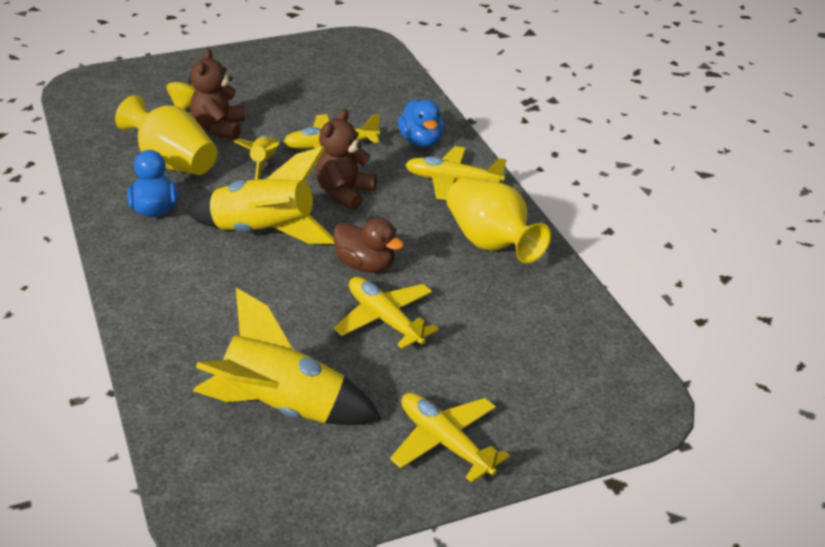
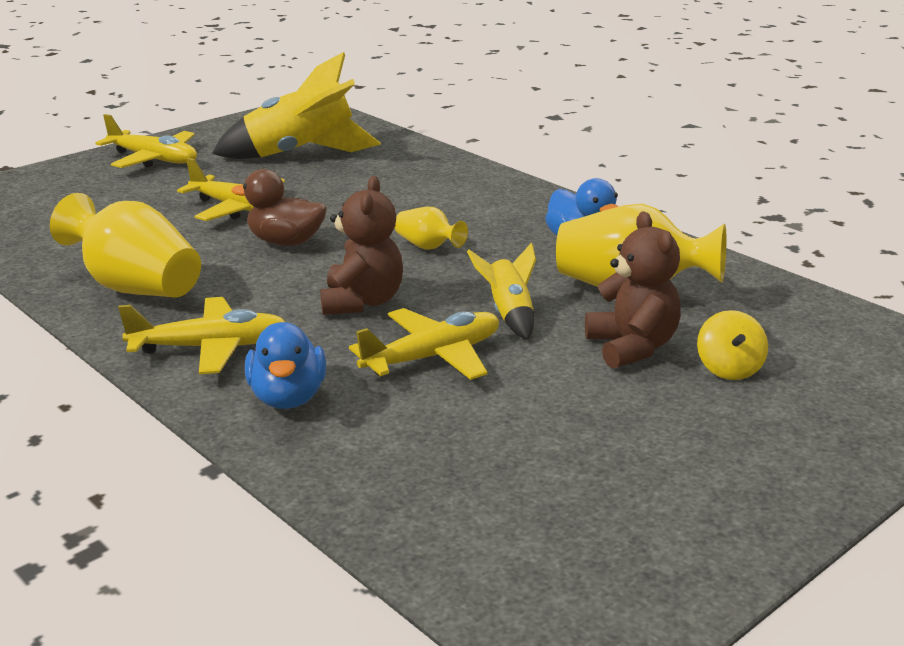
camera: 160 degrees right, 10 degrees down
(264, 233) = (428, 247): yellow rocket -> yellow vase
(421, 141) = (288, 398): blue duck -> blue duck turned 150 degrees counterclockwise

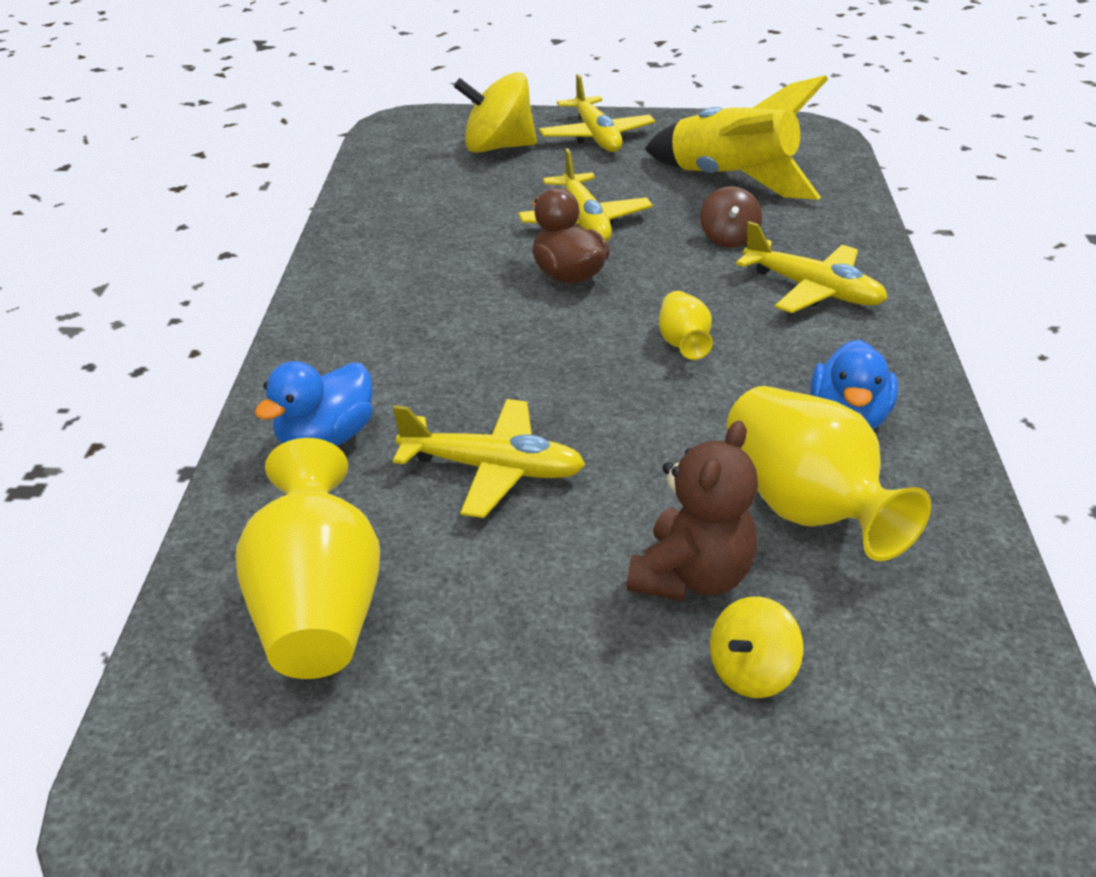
camera: 45 degrees right, 10 degrees up
(84, 189) = (497, 147): none -> yellow spinning top
(135, 287) = (388, 265): yellow vase -> yellow vase (317, 609)
(210, 348) = (349, 355): yellow plane -> yellow plane (813, 290)
(356, 185) = (728, 238): none -> brown spinning top
(362, 302) = (529, 374): brown teddy bear -> none
(509, 315) = (633, 464): yellow rocket -> none

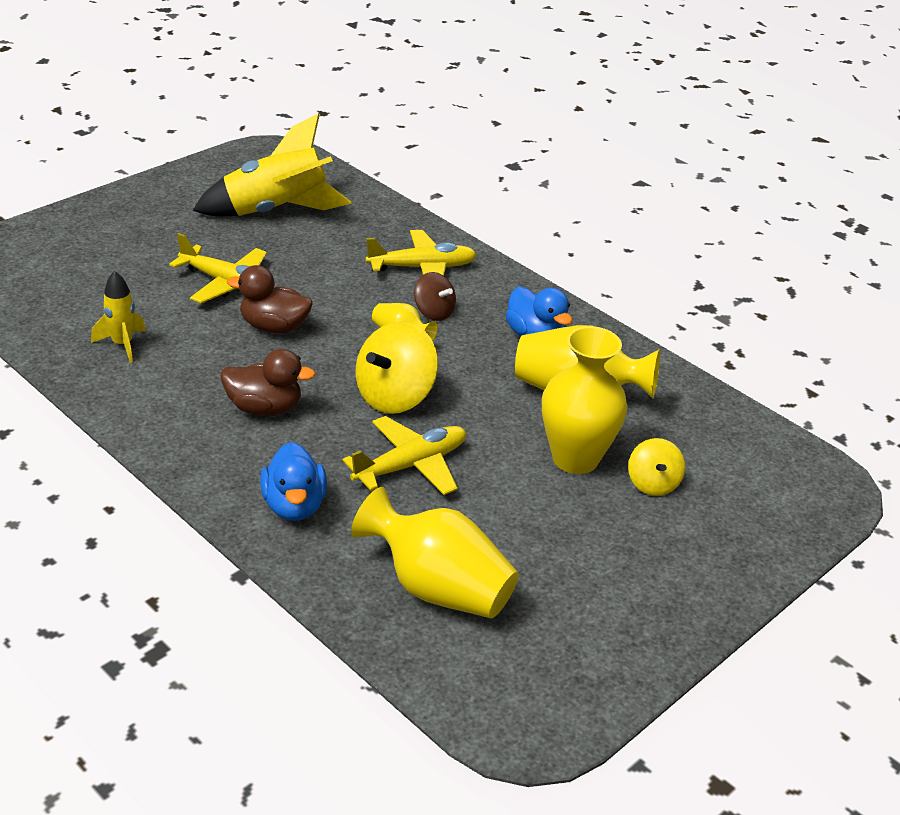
camera: 50 degrees left, 0 degrees up
(414, 230) = (122, 345): none -> yellow rocket
(443, 339) = (264, 408): none -> brown duck
(497, 147) = (77, 252): yellow spinning top -> yellow spinning top (395, 396)
(596, 136) = (137, 213): yellow plane -> none
(691, 577) = (575, 458): brown teddy bear -> yellow vase
(728, 238) = (332, 255): brown spinning top -> brown spinning top (433, 312)

